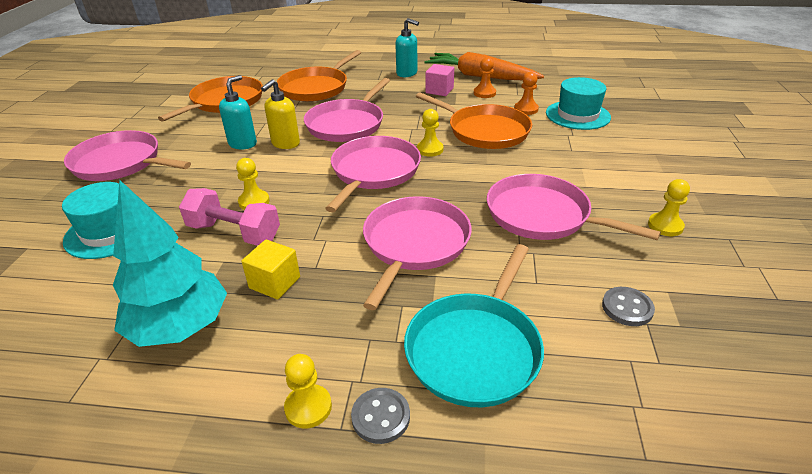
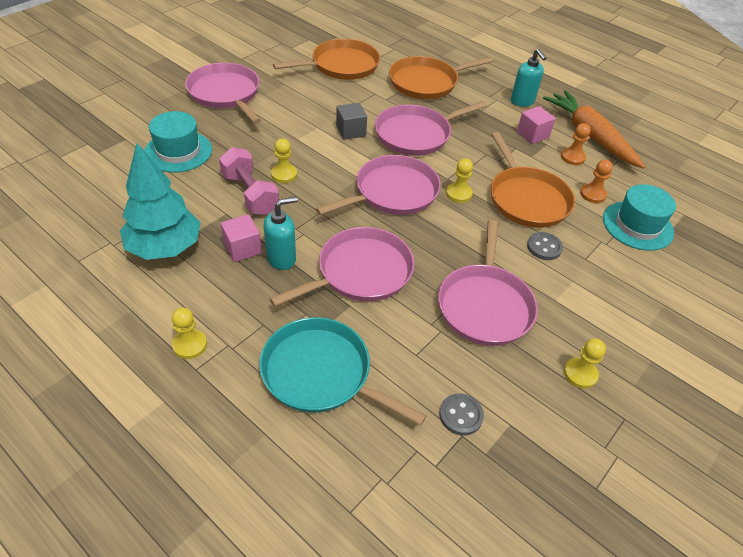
camera: 30 degrees right, 10 degrees up
(243, 144) = (320, 116): turquoise soap dispenser -> turquoise soap dispenser (281, 258)
(275, 283) = (242, 248): yellow cube -> pink cube
(285, 144) = (351, 131): yellow soap dispenser -> grey cube
(380, 417) = (223, 377): grey button -> grey button (544, 247)
(475, 348) = (321, 373): turquoise pan -> turquoise pan turned 60 degrees clockwise
(543, 215) = (485, 305): pink pan -> pink pan turned 150 degrees counterclockwise

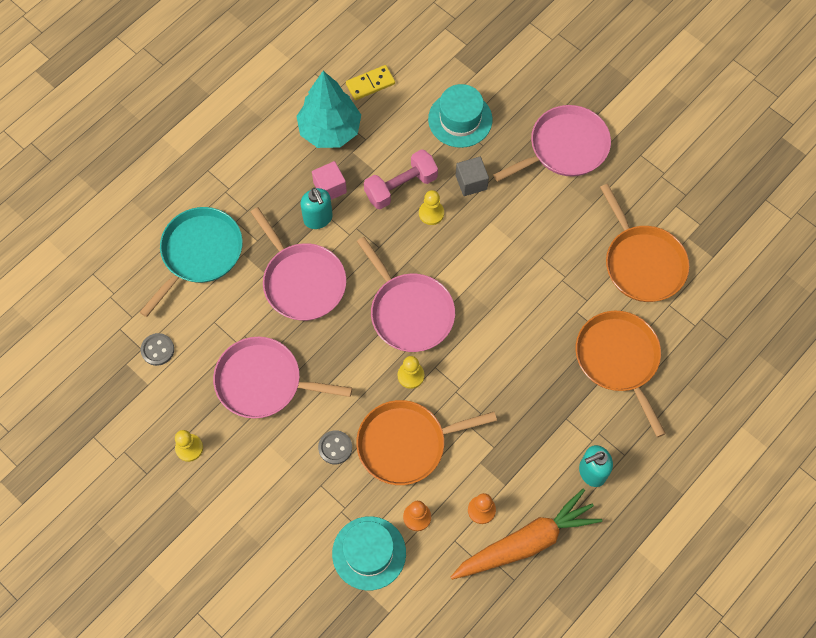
camera: 95 degrees right, 20 degrees up
(111, 213) = (370, 84): none -> yellow domino
(190, 345) = (229, 163): yellow pawn -> none
(351, 131) = (508, 273): grey cube -> grey cube (471, 182)
(416, 134) = (509, 341): pink pan -> none
(532, 135) = (521, 471): pink cube -> none

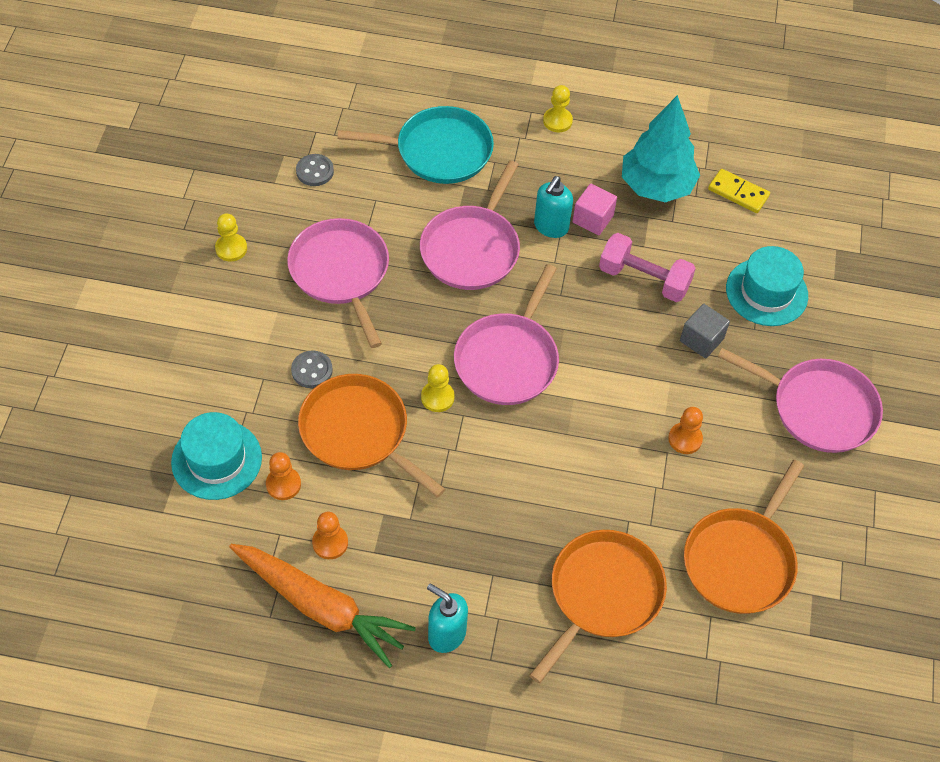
camera: 55 degrees right, 10 degrees down
(431, 213) = (636, 321): yellow pawn -> yellow pawn (557, 121)
(538, 240) = (685, 439): none -> orange pawn

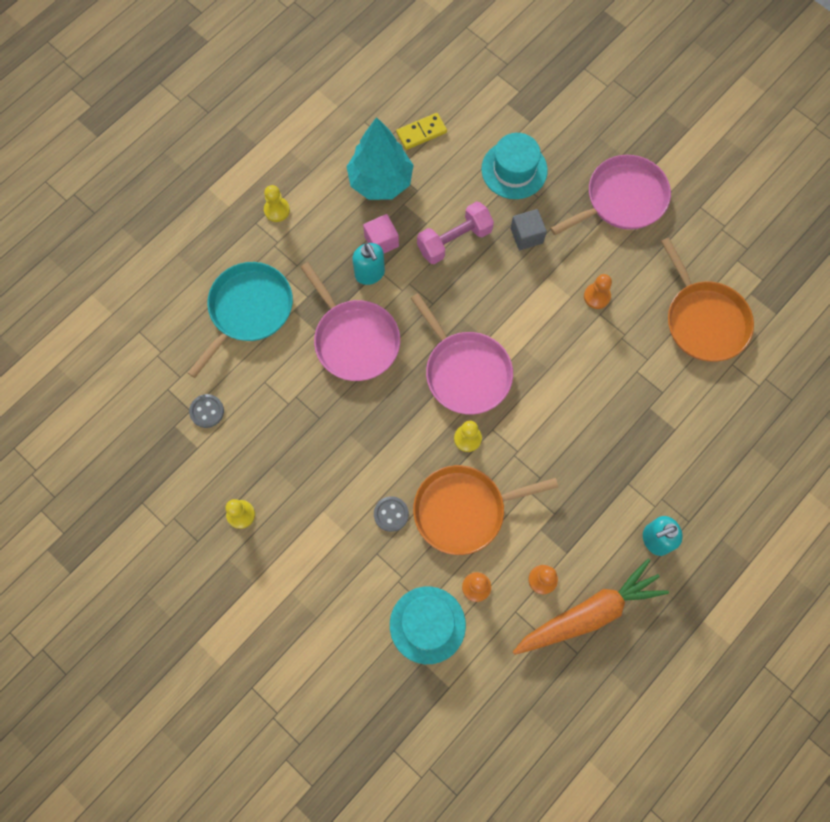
camera: 55 degrees left, 15 degrees up
(341, 273) = (316, 445): pink pan -> none
(602, 595) = (681, 422): orange pan -> none

